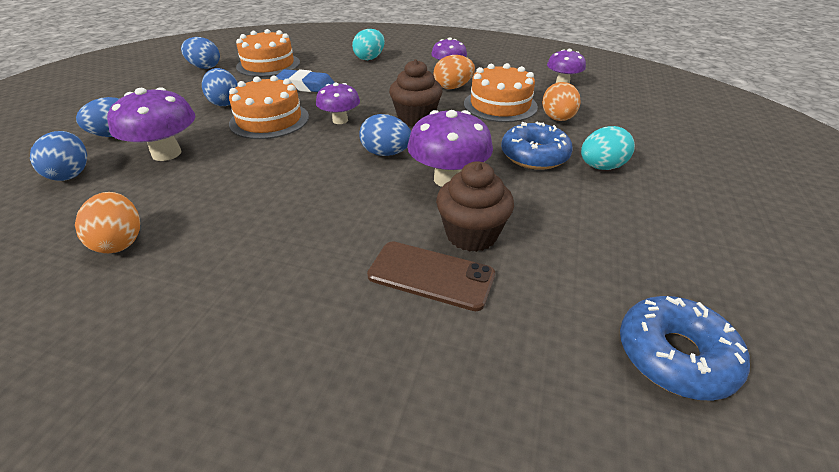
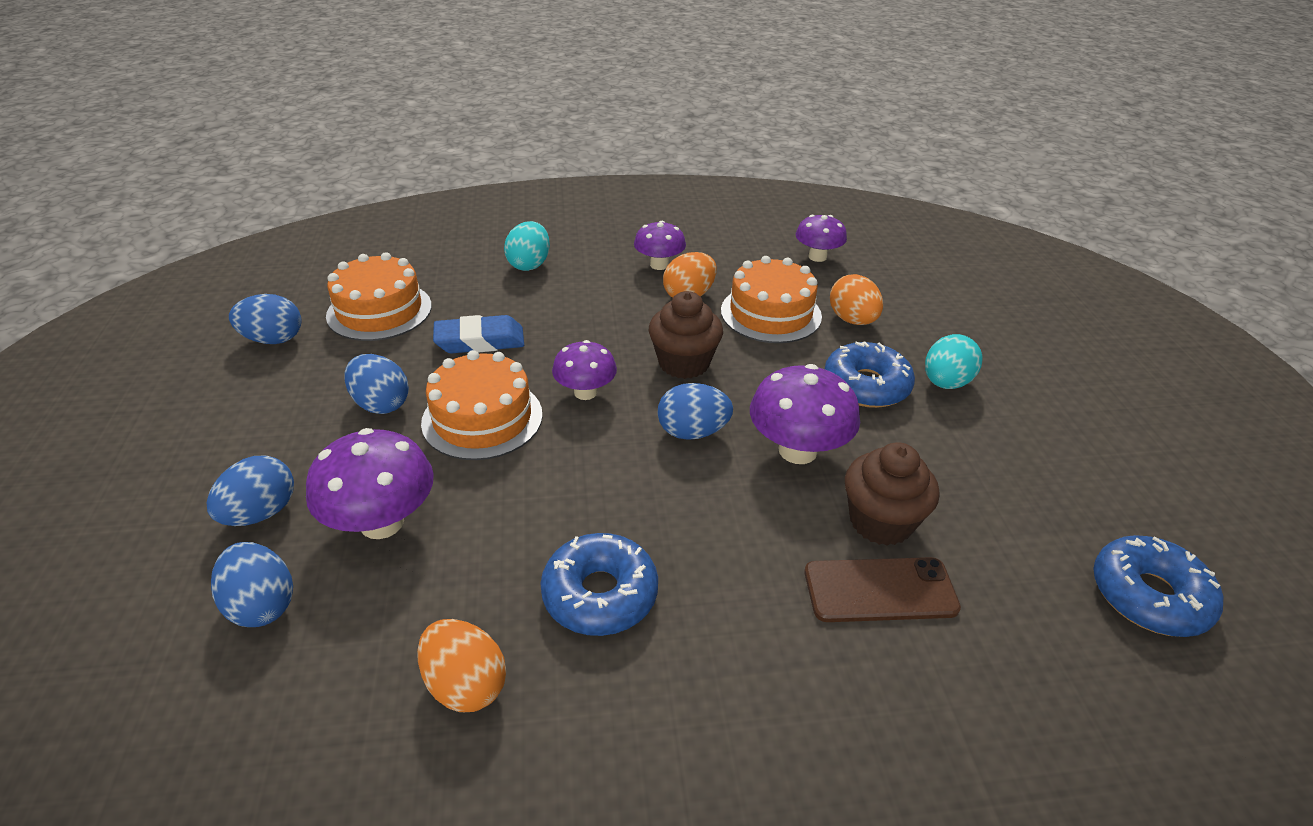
camera: 25 degrees left, 0 degrees up
(242, 220) = (600, 594): none -> blue donut

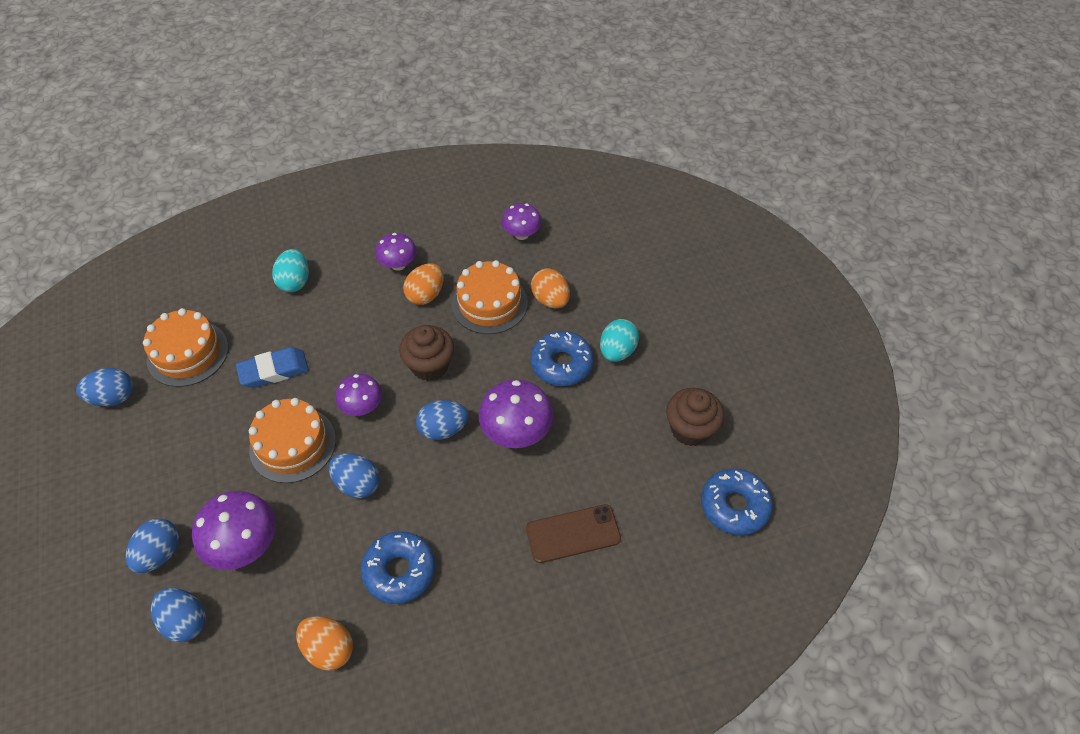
camera: 10 degrees left, 15 degrees up
(381, 404) = (215, 445): blue egg -> blue egg (357, 484)
(881, 521) = (573, 481): brown cupcake -> brown cupcake (690, 429)

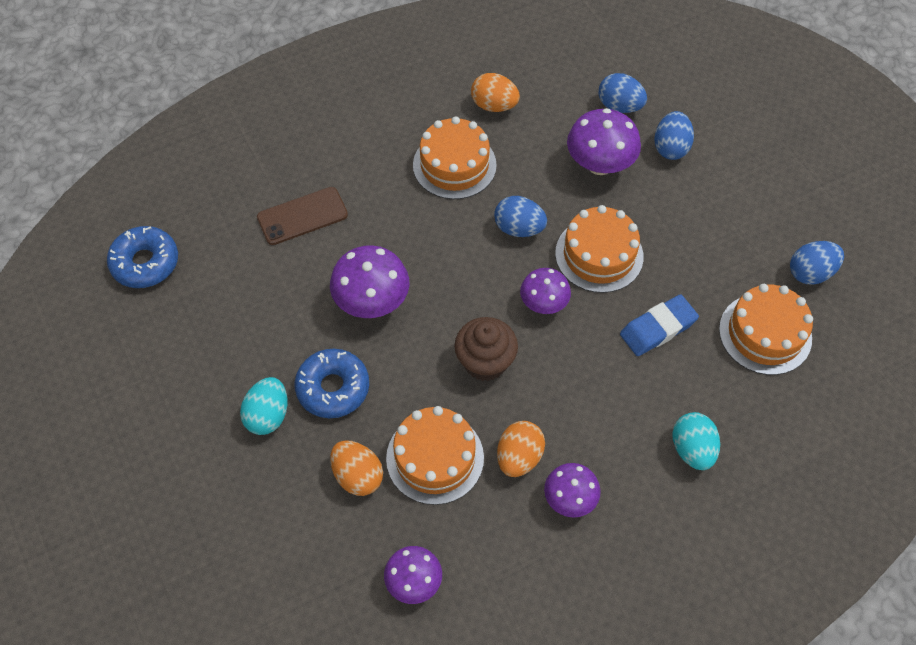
camera: 170 degrees right, 5 degrees up
(399, 571) = (454, 165): blue donut -> orange cake
(443, 429) = (450, 293): blue egg -> none
(690, 429) = (185, 333): brown cupcake -> none

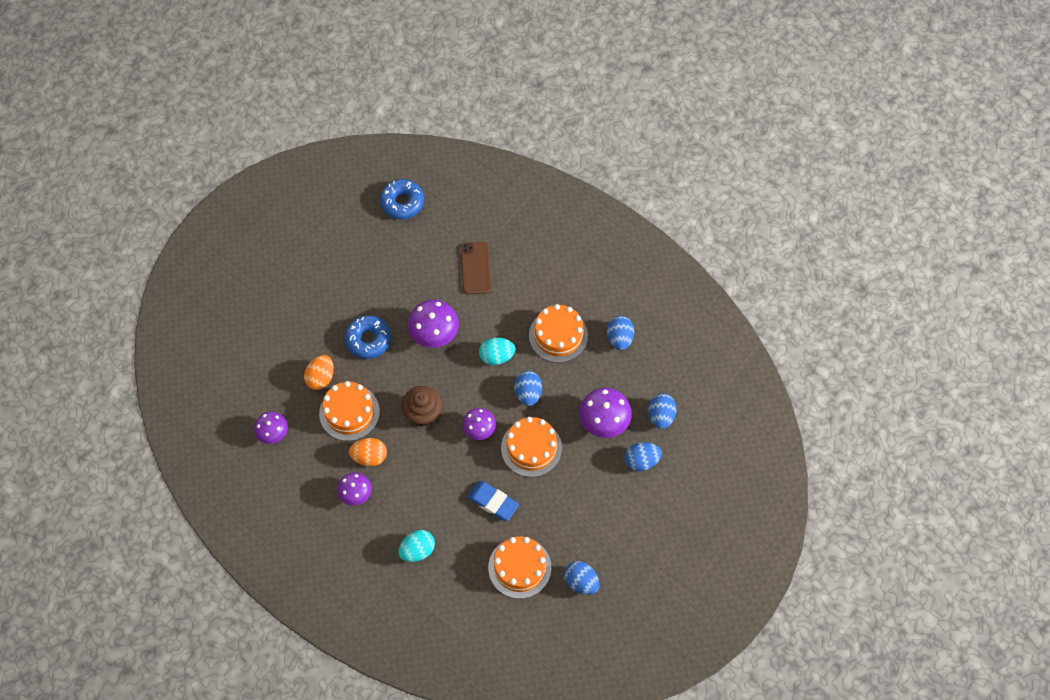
camera: 65 degrees right, 5 degrees up
(268, 415) = (336, 315): turquoise egg -> turquoise egg (496, 356)
(302, 216) = (475, 268): brown phone -> brown phone turned 45 degrees clockwise
(494, 105) = (619, 338): orange egg -> blue egg

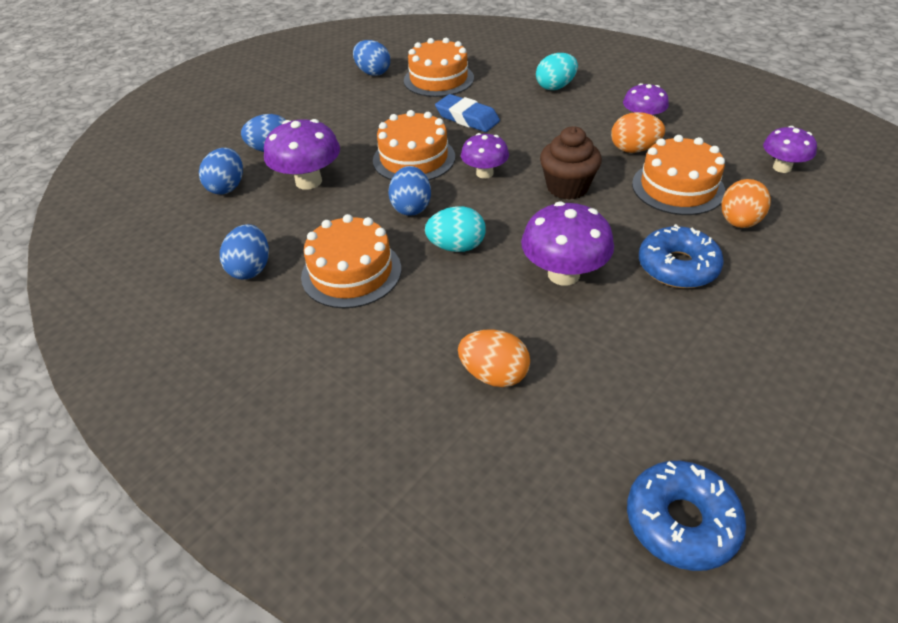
camera: 175 degrees left, 20 degrees down
(475, 268) = (494, 375): brown phone -> orange egg

